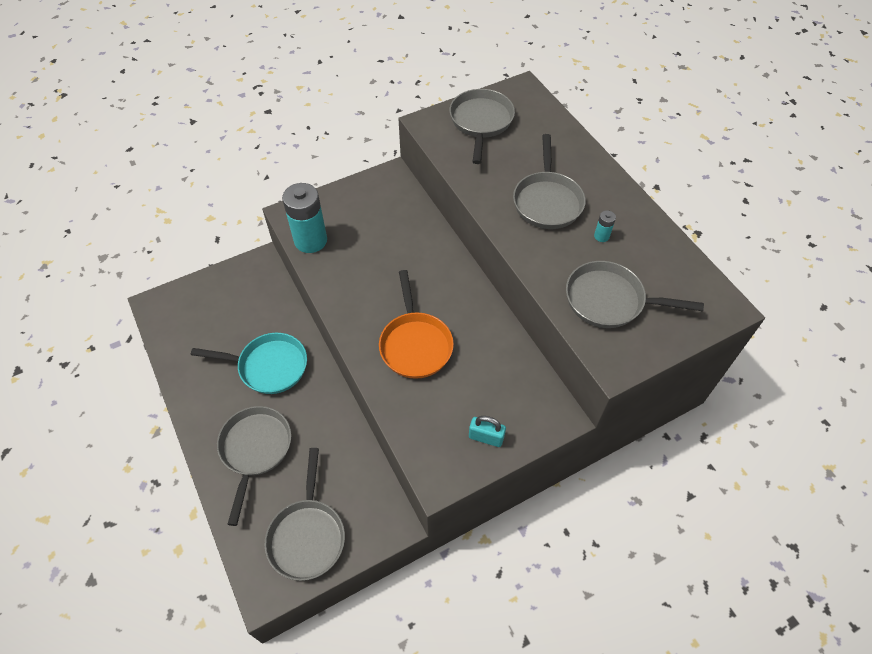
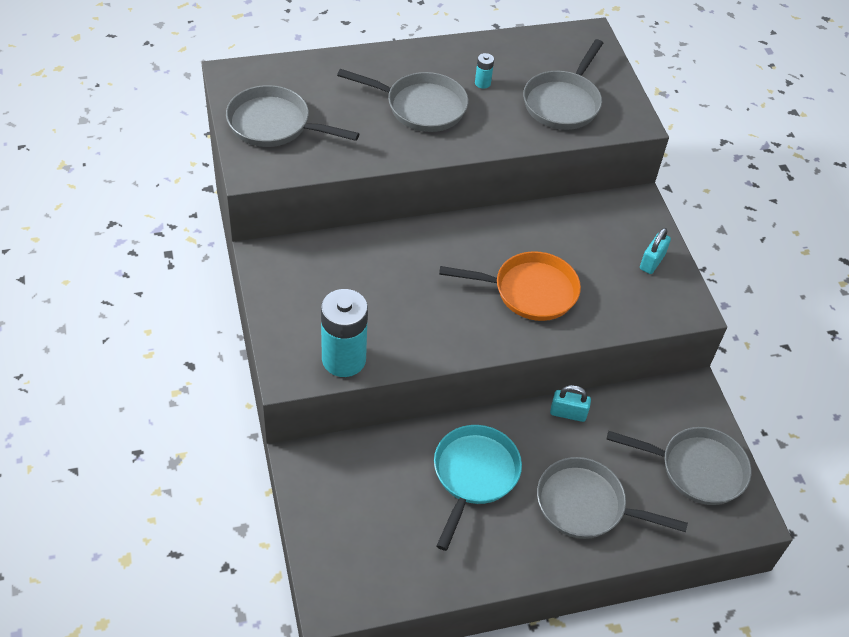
camera: 80 degrees left, 5 degrees down
(342, 422) = (568, 413): none -> turquoise padlock

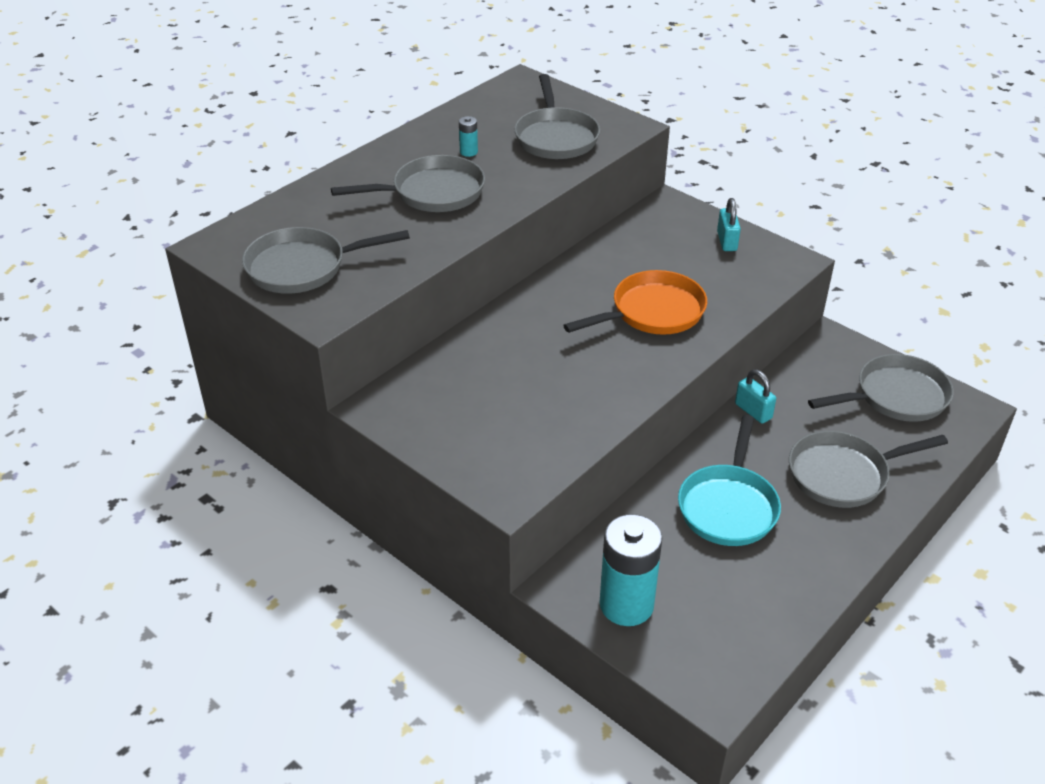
camera: 30 degrees left, 10 degrees down
(344, 359) = (547, 453): turquoise battery -> turquoise battery (626, 605)
(474, 475) = (728, 506): turquoise pan -> turquoise pan turned 150 degrees counterclockwise
(568, 413) = (753, 411): turquoise padlock -> turquoise padlock turned 75 degrees clockwise

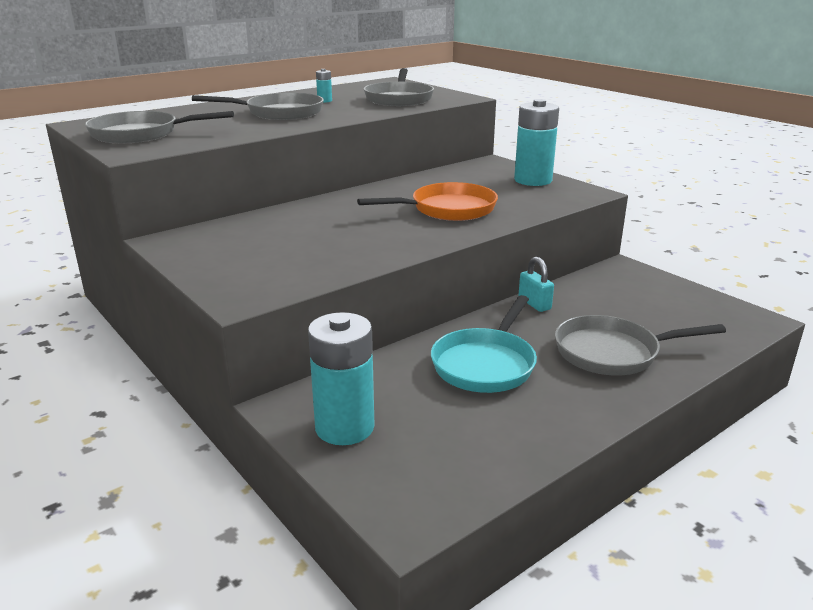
camera: 10 degrees right, 15 degrees down
(726, 241) = (533, 180): turquoise padlock -> turquoise battery
(896, 396) = (679, 305): grey pan -> none

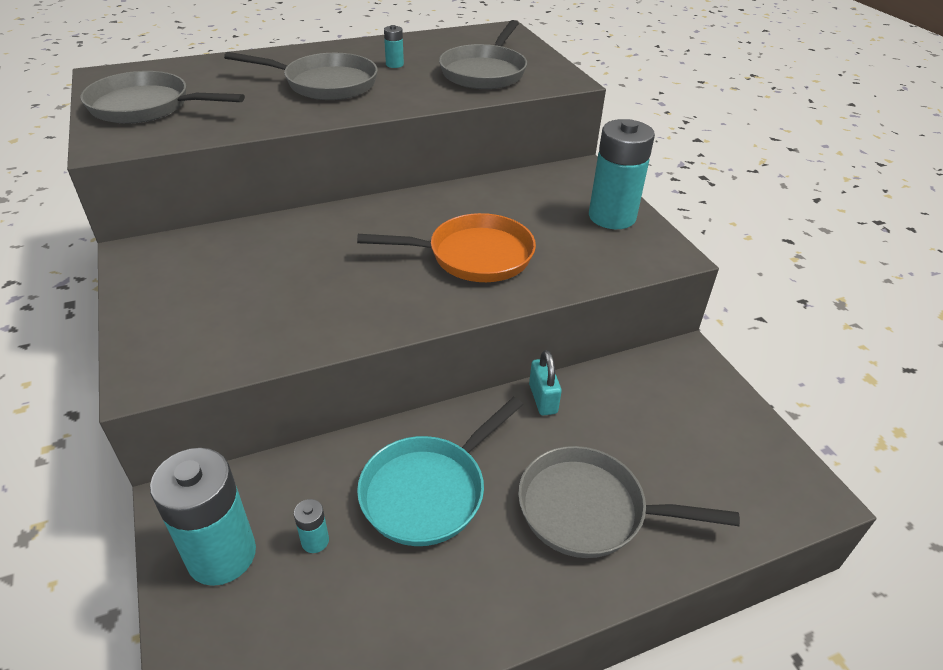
camera: 15 degrees right, 15 degrees up
(416, 406) = (315, 541): none -> turquoise battery

